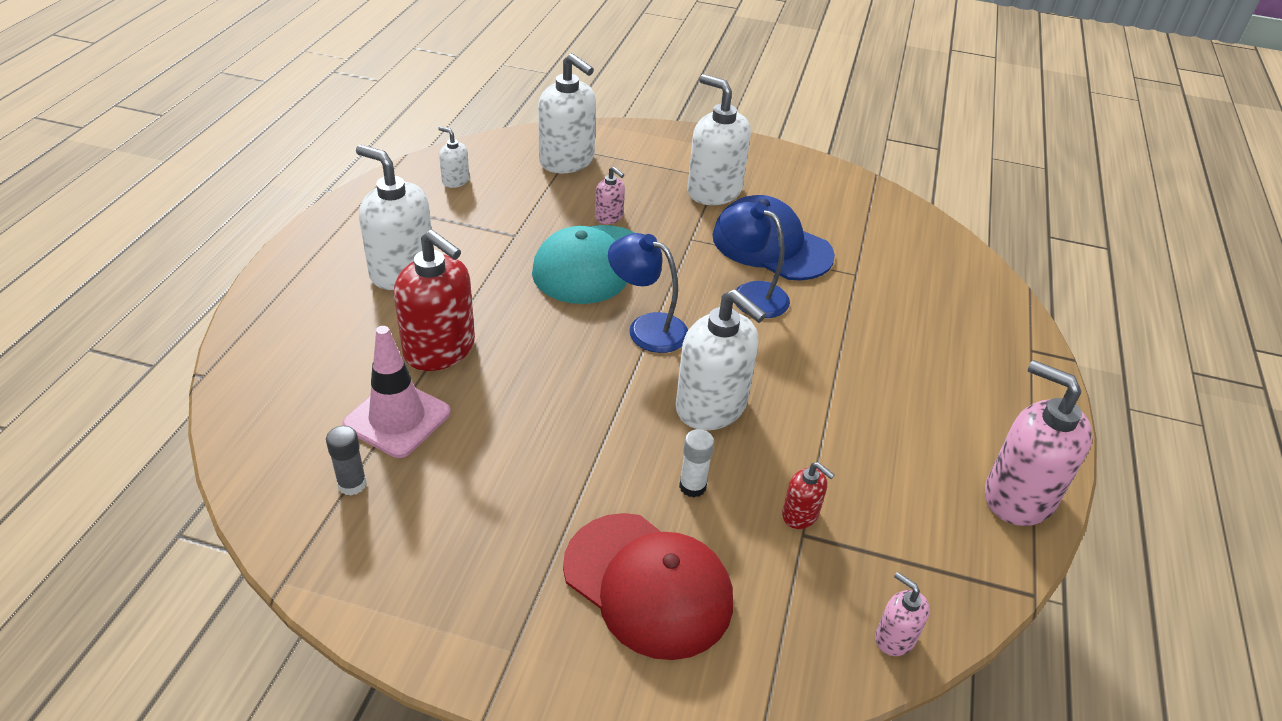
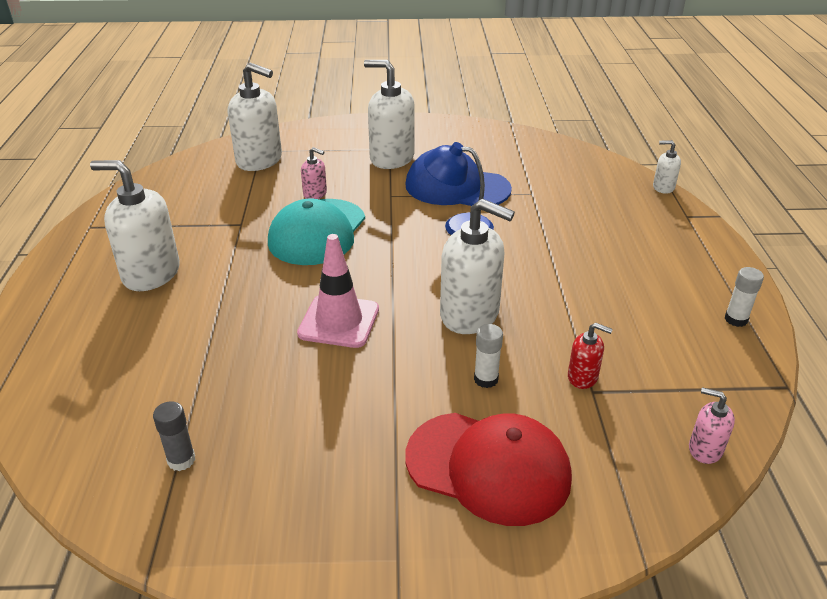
camera: 15 degrees left, 5 degrees down
(397, 418) = (200, 393): pink traffic cone -> pink traffic cone (339, 321)
(440, 349) = (214, 327): red soap dispenser -> none
(455, 181) = (168, 194): white soap dispenser -> white soap dispenser (663, 187)
(647, 328) = (387, 269): blue lamp -> none
(1018, 496) = (736, 319): pink soap dispenser -> white glue stick

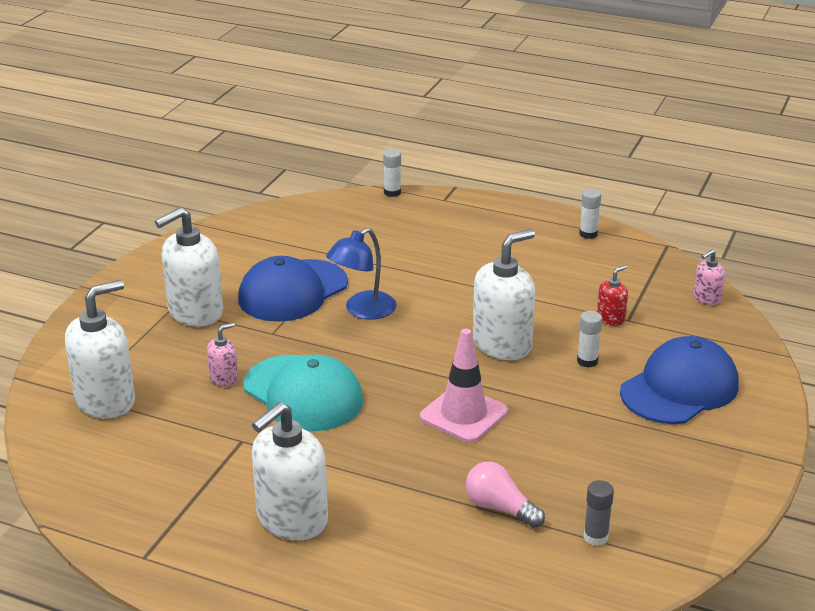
camera: 65 degrees left, 5 degrees down
(205, 381) = (500, 508): none -> pink light bulb
(488, 467) = (679, 388): red cap -> blue cap
(663, 187) = (392, 192): white soap dispenser -> white glue stick

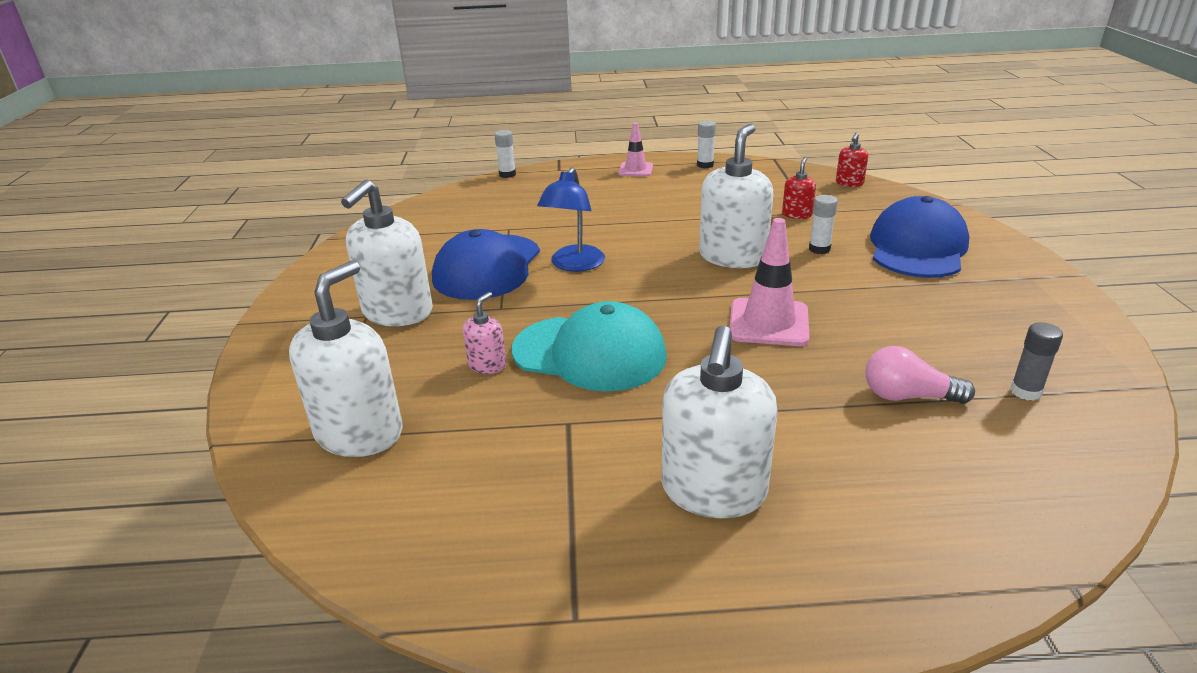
camera: 25 degrees left, 0 degrees up
(515, 220) = (635, 170): none -> pink traffic cone
(706, 298) = (849, 183): pink soap dispenser -> red soap dispenser

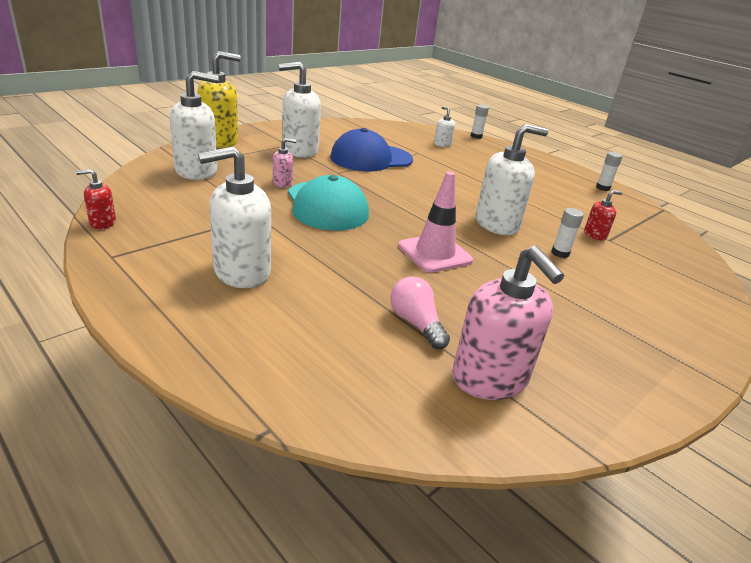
camera: 45 degrees right, 0 degrees up
(273, 373) = (220, 141): none -> yellow soap dispenser
(503, 204) = (442, 144): none -> white soap dispenser
(574, 265) = (408, 179): blue lamp -> none
(635, 170) = (552, 168): pink traffic cone -> none
(849, 183) = (685, 246): red soap dispenser -> red soap dispenser (102, 223)
(917, 247) = (634, 294): blue cap -> none
(1025, 391) = (490, 378): grey glue stick -> pink soap dispenser

